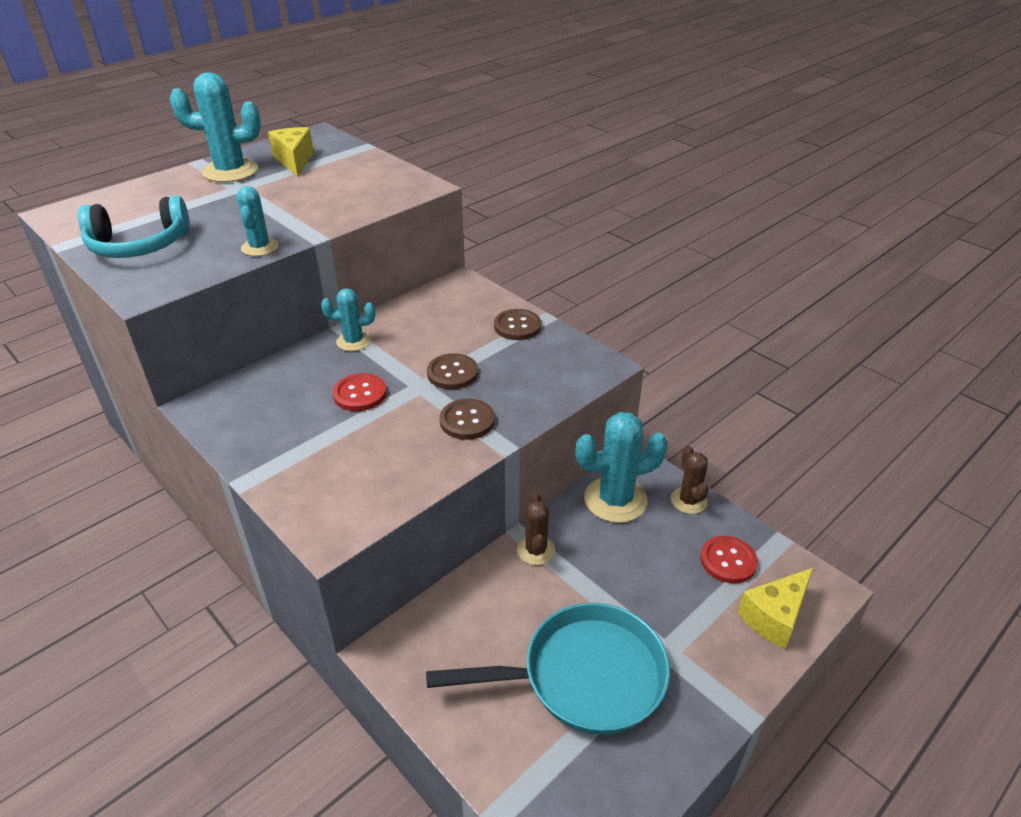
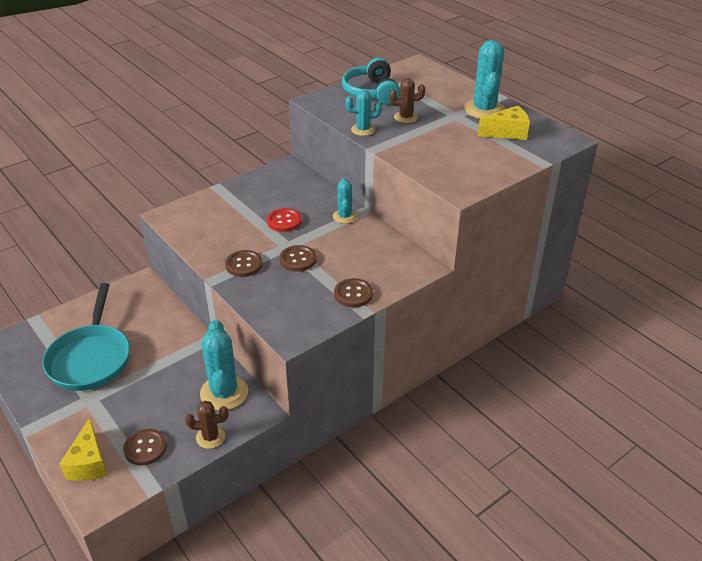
camera: 95 degrees right, 0 degrees up
(536, 550) = (191, 346): brown cactus -> brown cactus (405, 117)
(728, 561) = (145, 448): red button -> brown button
(774, 617) = (89, 463): yellow cheese -> yellow cheese turned 150 degrees counterclockwise

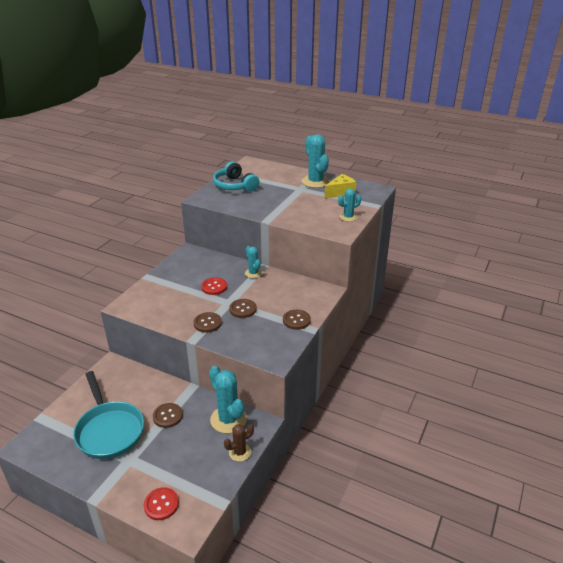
camera: 25 degrees left, 5 degrees down
(89, 463) = (161, 504): yellow cheese -> red button
(145, 448) = (197, 477): brown button -> brown button (168, 416)
(363, 130) = (249, 210): turquoise cactus -> turquoise cactus (348, 217)
(405, 117) = (270, 197): brown cactus -> none

